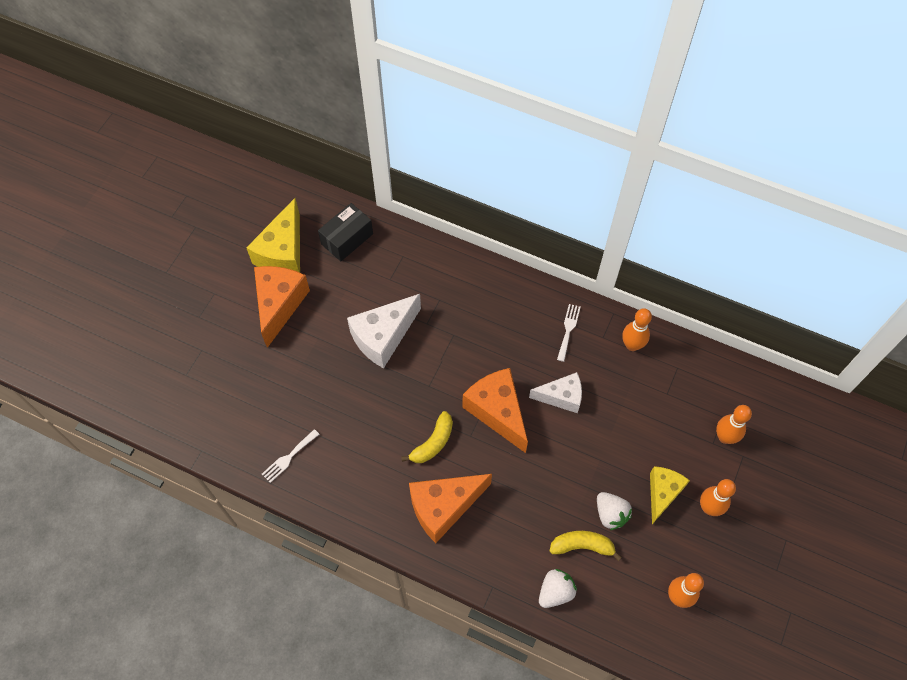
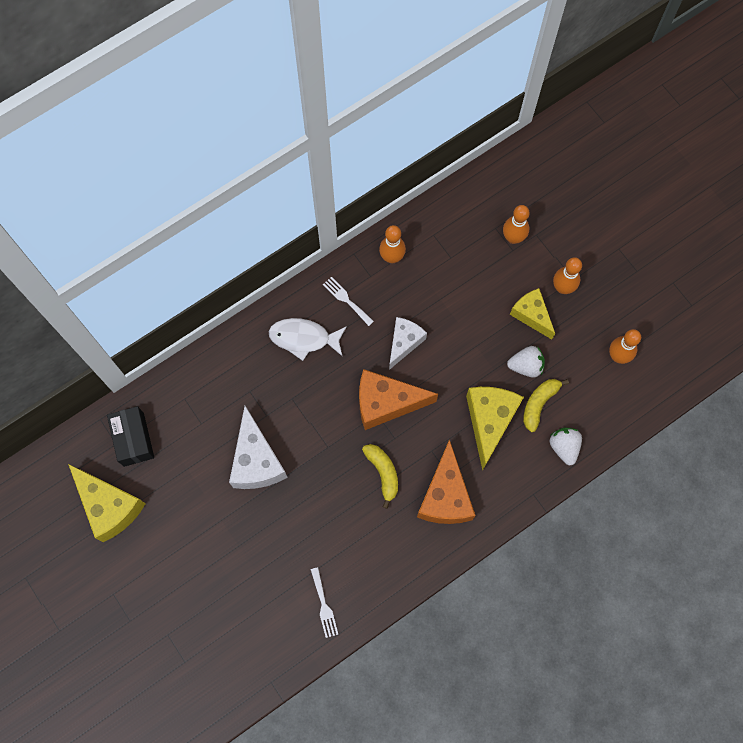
camera: 60 degrees left, 10 degrees up
(279, 305) = (164, 538): orange cheese -> none
(511, 315) = (303, 338): none -> white fish
(536, 509) = (489, 421): none -> yellow cheese

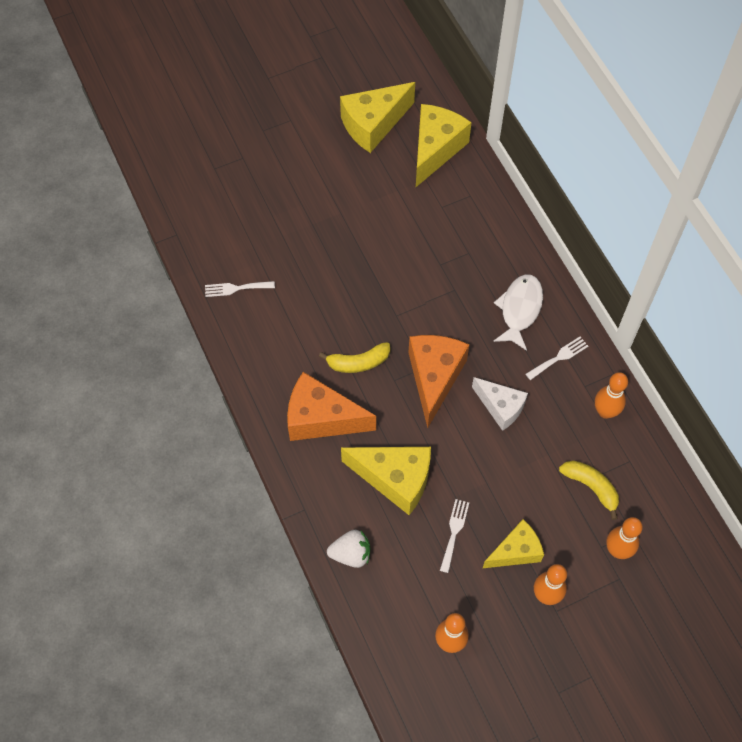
camera: 100 degrees right, 10 degrees down
(133, 439) = (435, 149): black box -> yellow cheese
(256, 461) = (394, 249): white cheese -> none
(526, 366) = (454, 532): white strawberry -> white fork
(539, 404) = (406, 537): yellow banana -> yellow banana (591, 487)

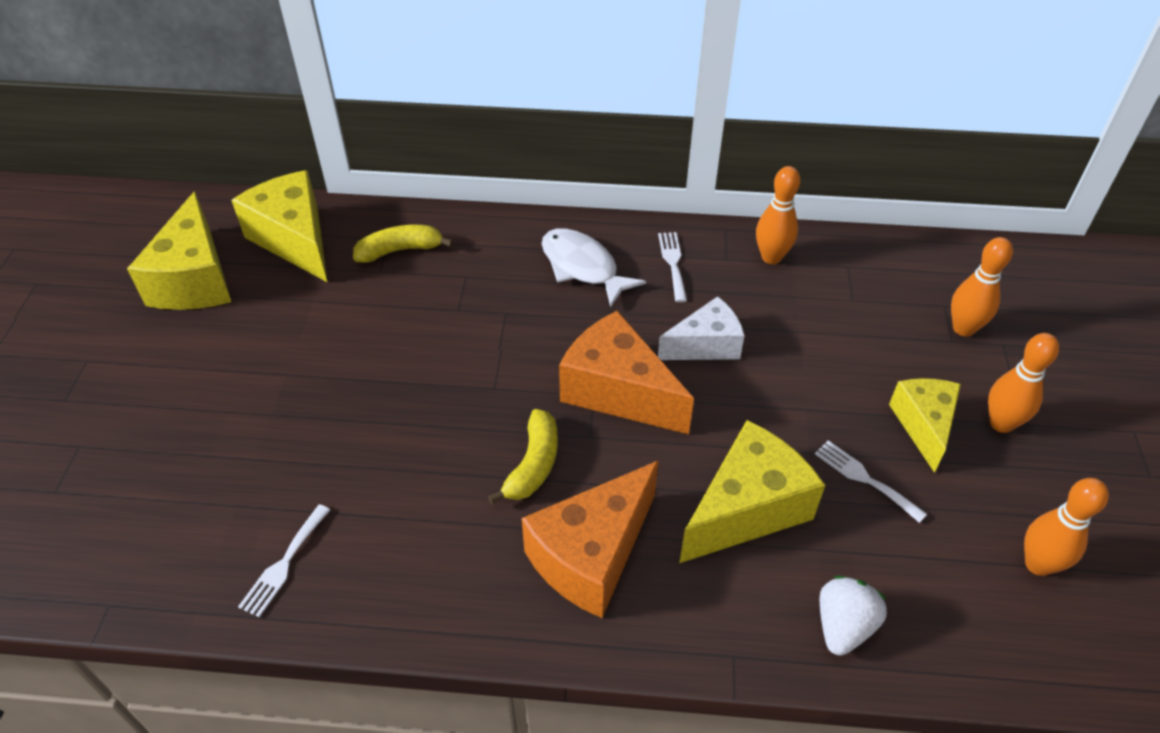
camera: 60 degrees left, 15 degrees down
(591, 487) = (865, 313): yellow banana -> yellow banana (400, 250)

